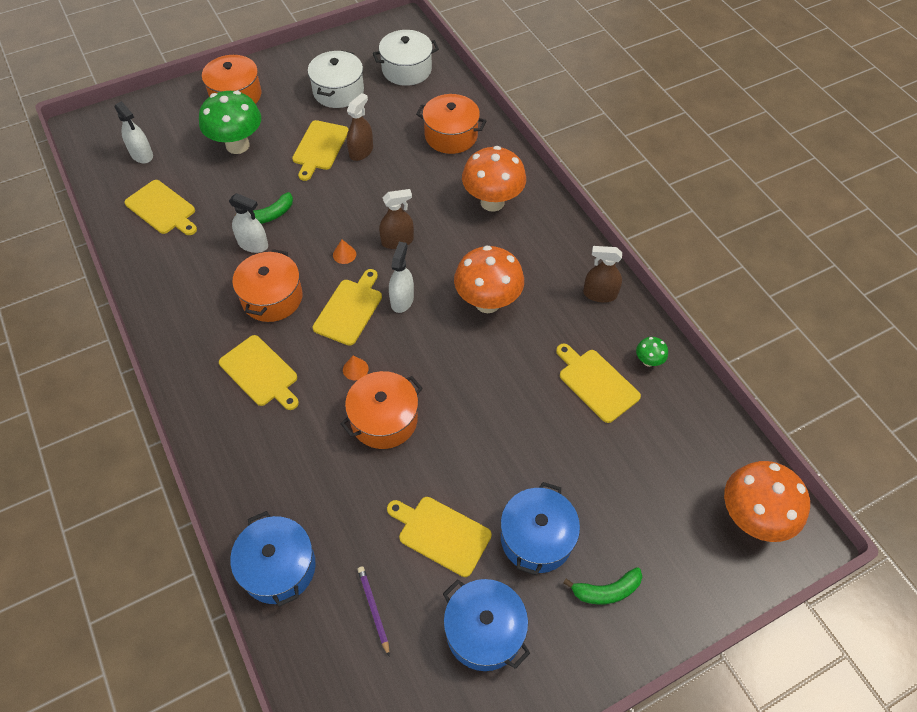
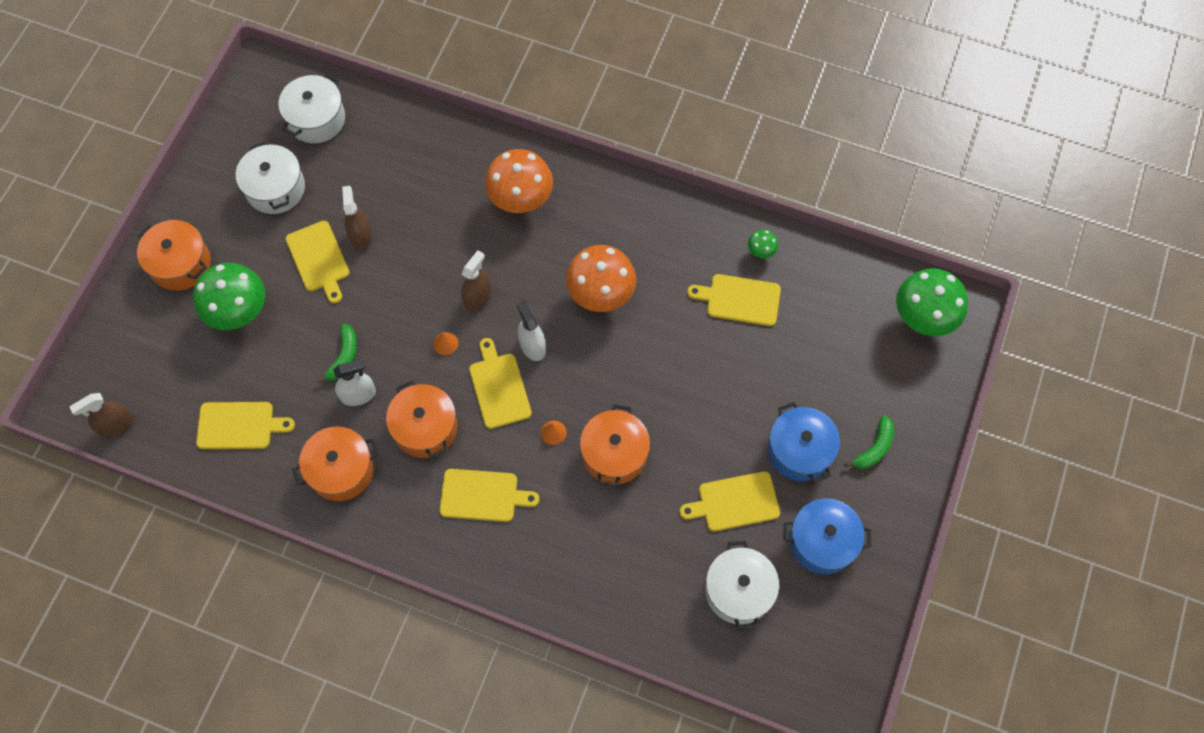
camera: 40 degrees left, 10 degrees up
(142, 154) = (158, 390): white spray bottle -> none
(278, 567) = (647, 621): blue pot -> none
(374, 609) = (738, 590): purple pencil -> white pot
(451, 135) = (424, 161): orange pot -> orange pot (341, 470)
(600, 294) = (679, 222): brown spray bottle -> brown spray bottle (116, 425)
(751, 518) = (922, 319): orange mushroom -> green mushroom

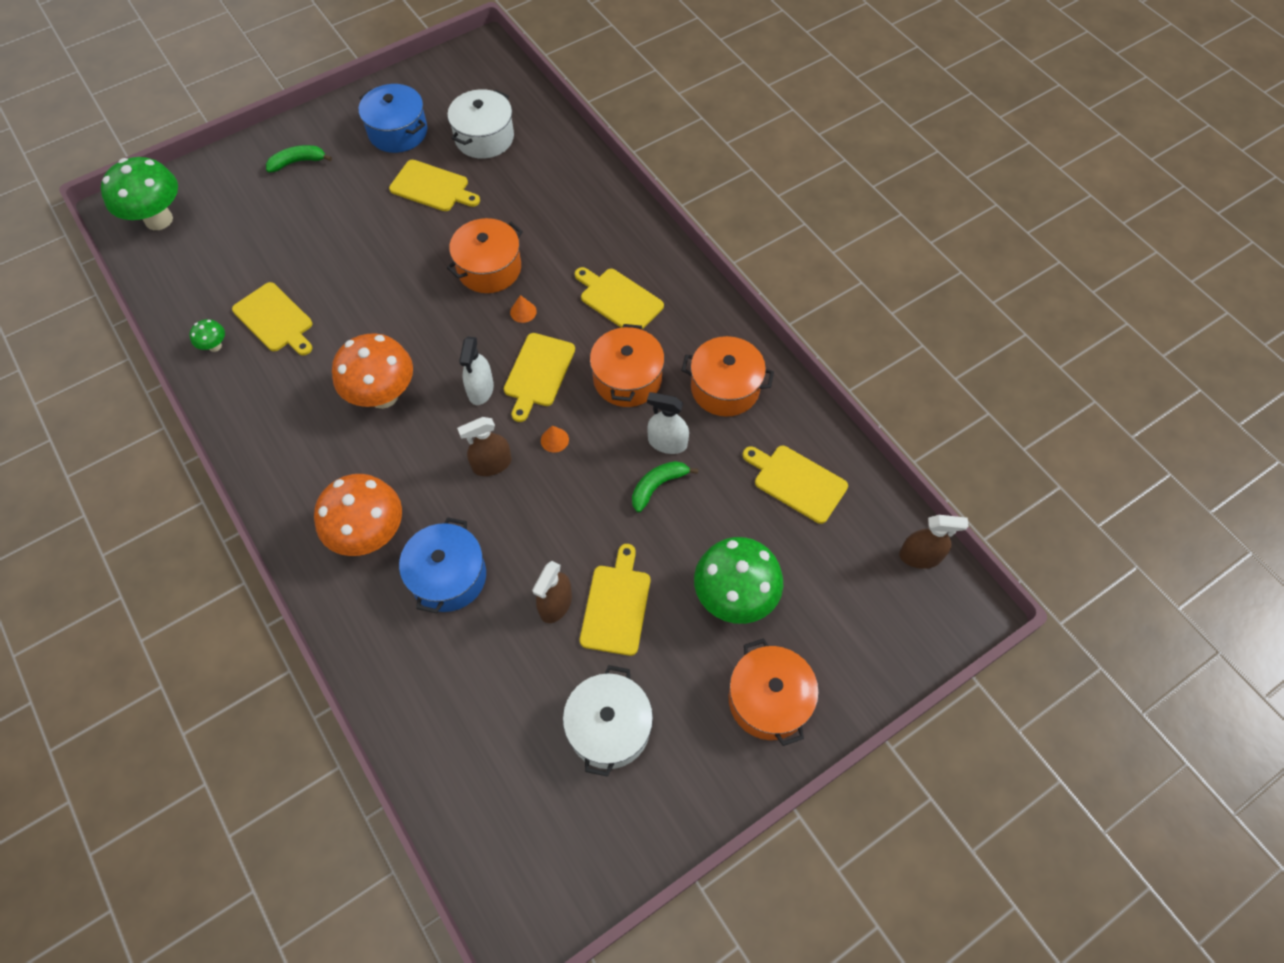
camera: 145 degrees left, 5 degrees down
(316, 119) = (502, 794): white pot -> none
(799, 450) = (351, 191): blue pot -> blue pot (448, 576)

